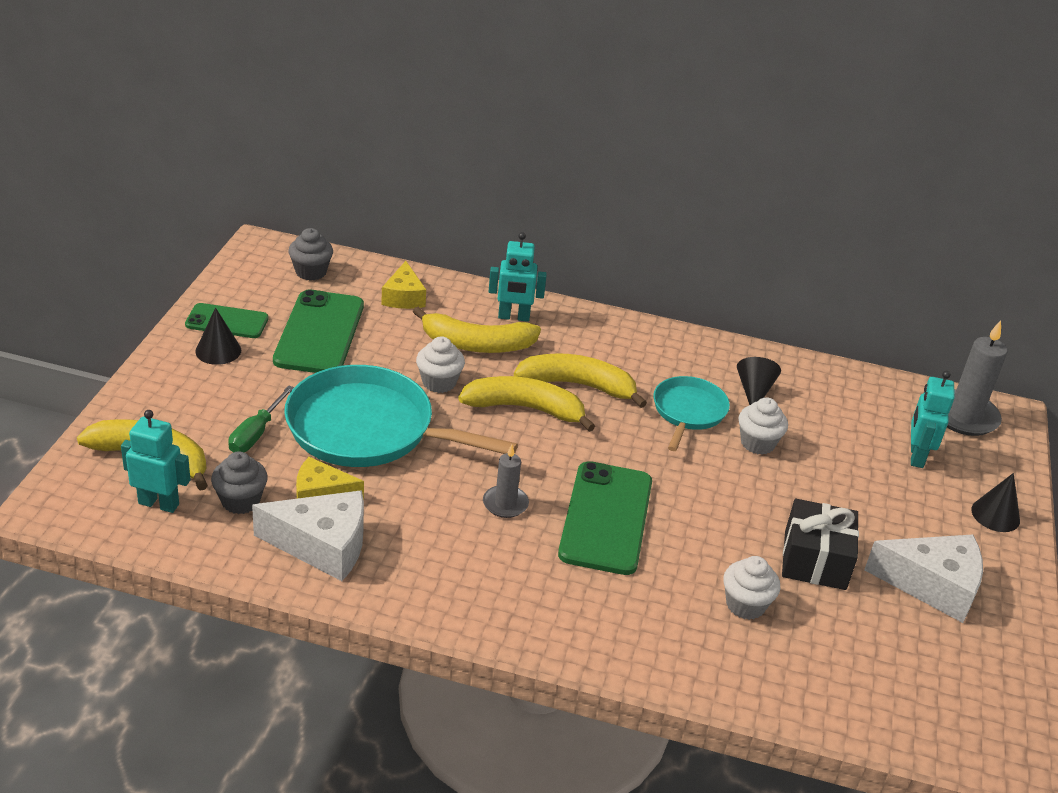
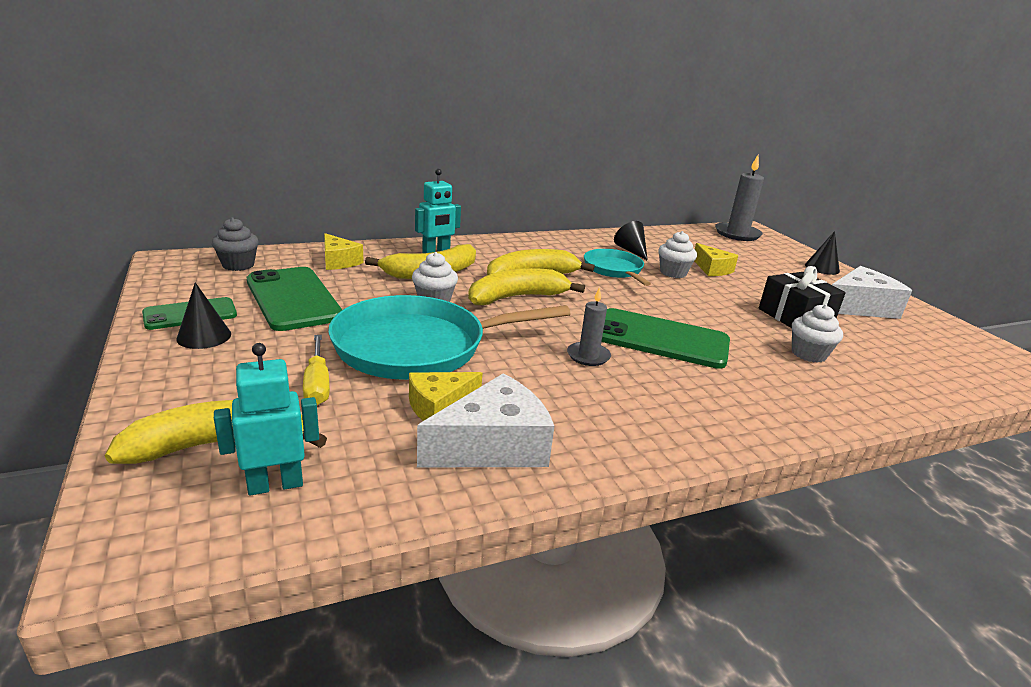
camera: 35 degrees left, 10 degrees down
(240, 501) = (367, 443): grey cupcake -> none
(256, 433) = (317, 384): green screwdriver -> yellow screwdriver
(606, 518) = (661, 339): green phone -> green phone turned 45 degrees counterclockwise
(821, 457) = (712, 269): none -> yellow cheese
(916, 456) = (749, 255): turquoise robot -> none

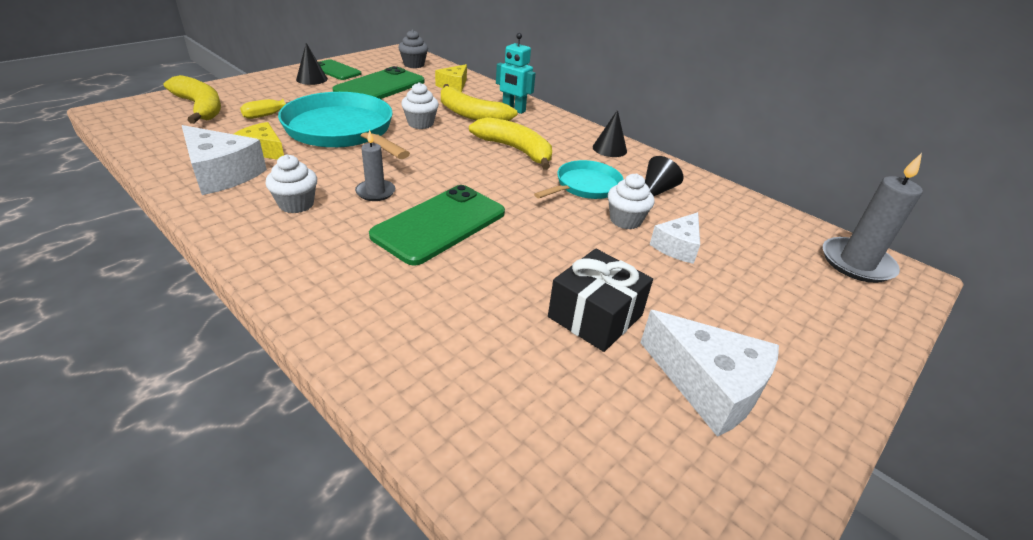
camera: 65 degrees right, 10 degrees up
(275, 484) = (167, 126): turquoise robot -> none
(516, 297) = (461, 150): yellow banana -> none
(661, 339) = (439, 224): green phone -> green phone turned 45 degrees clockwise
(712, 269) = (677, 246): yellow cheese -> white cheese
(808, 354) = (487, 325): white cupcake -> white cupcake (296, 204)
(822, 268) = (837, 350): black cone -> black cone (609, 149)

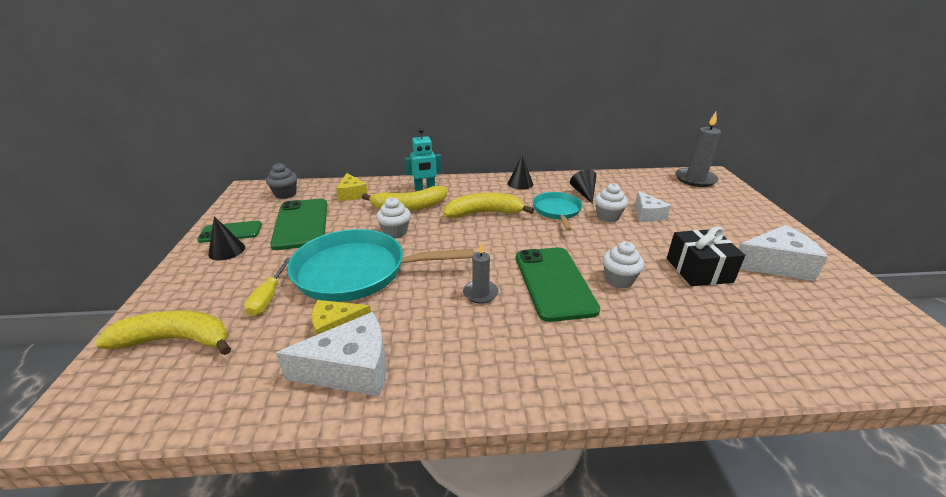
camera: 45 degrees left, 5 degrees down
(296, 204) = (458, 341): white cupcake -> white cupcake (619, 280)

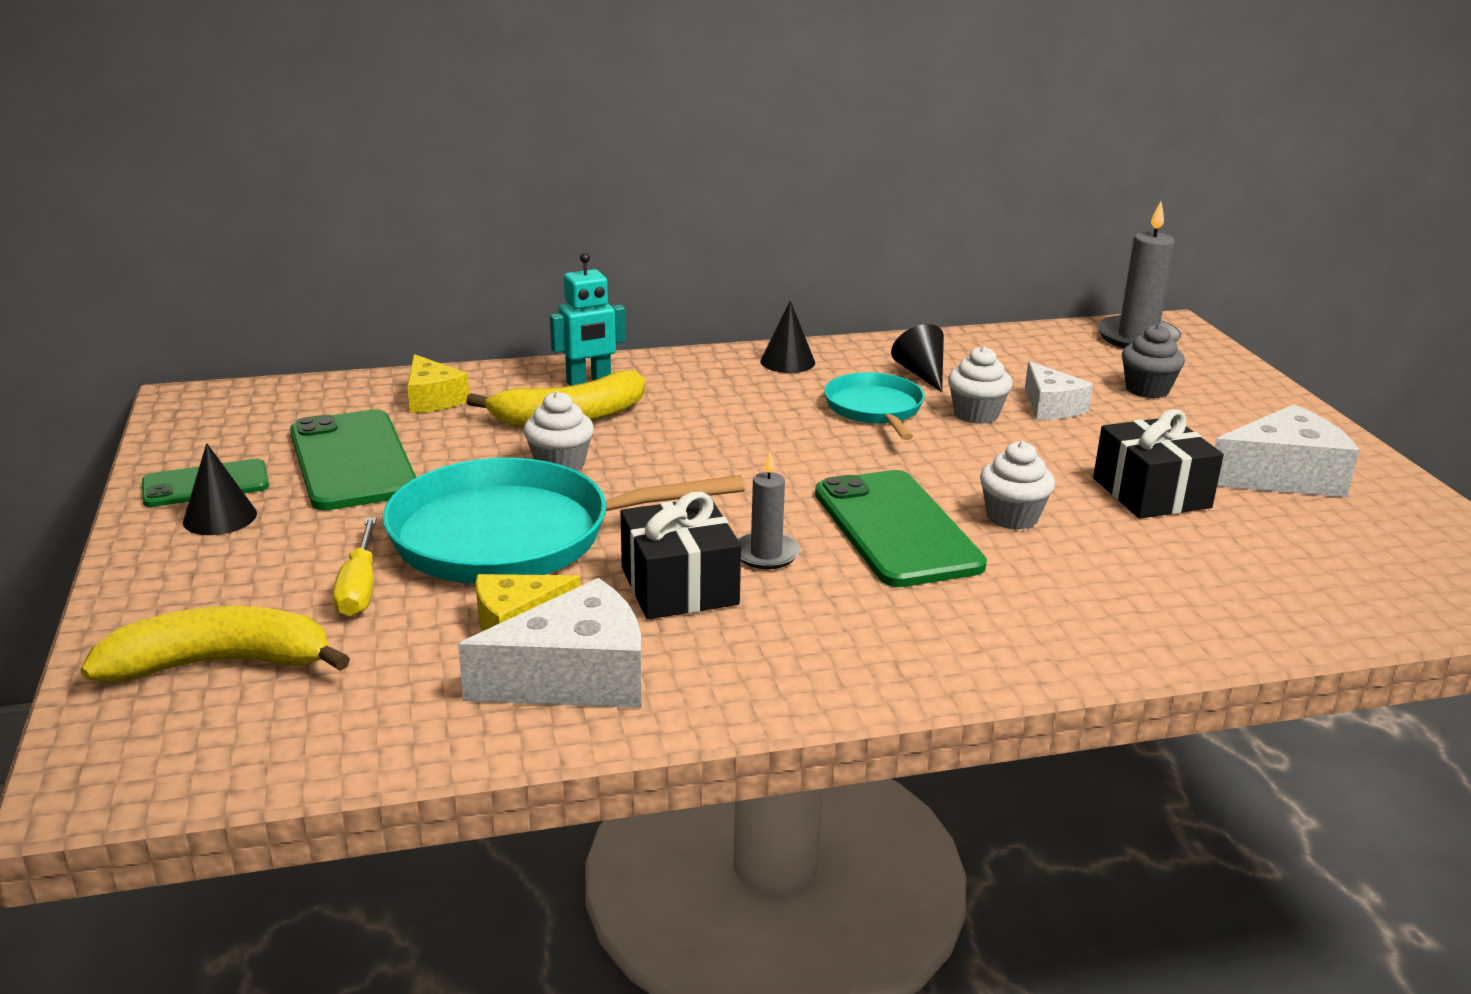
camera: 10 degrees left, 5 degrees down
(285, 194) = (283, 406): grey cupcake -> grey cupcake (1147, 390)
(428, 310) = (679, 586): none -> black gift
(484, 213) = (729, 421): yellow banana -> none

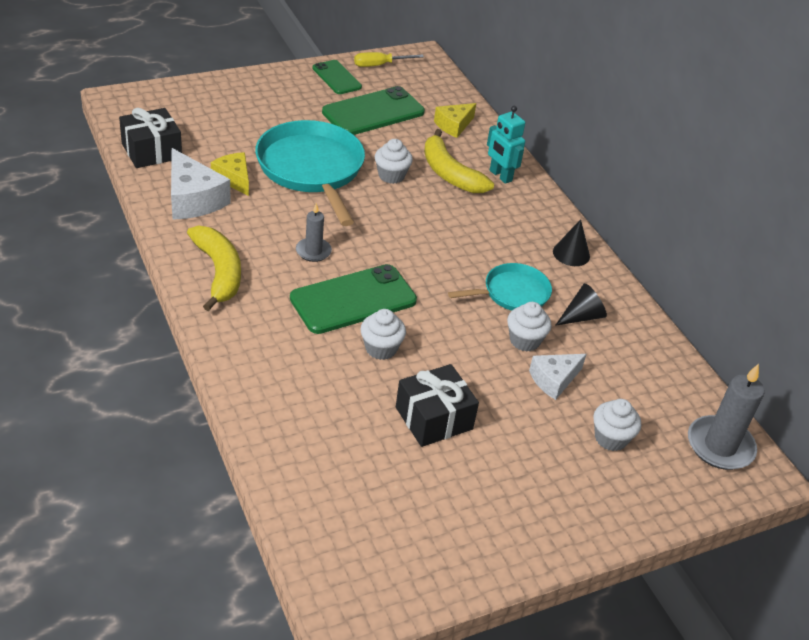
camera: 75 degrees right, 15 degrees up
(220, 517) = (307, 87): black cone -> none
(220, 663) = (192, 110): yellow banana -> yellow banana (219, 272)
(359, 587) = (255, 133): yellow screwdriver -> yellow screwdriver (379, 65)
(679, 586) = (275, 224): black gift -> black gift (151, 151)
(1147, 390) = (611, 438): grey cupcake -> white cupcake
(1282, 476) = (484, 495): white cheese -> none

